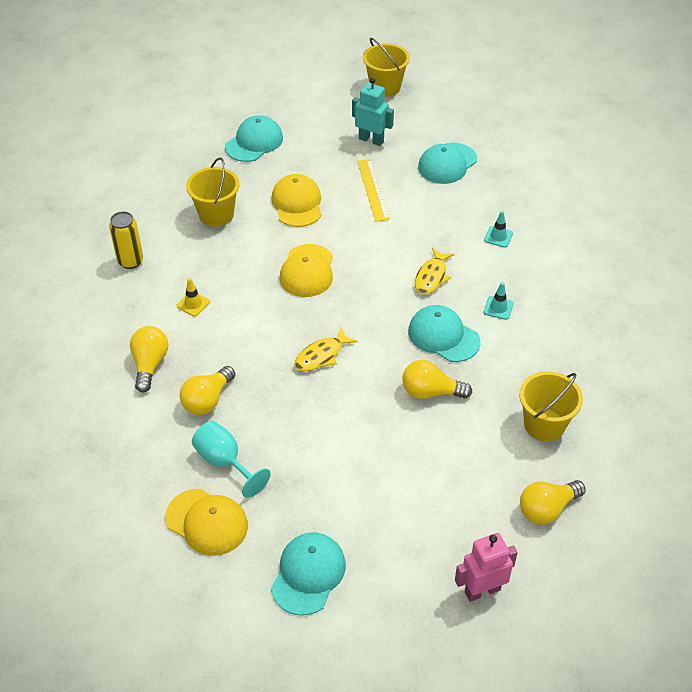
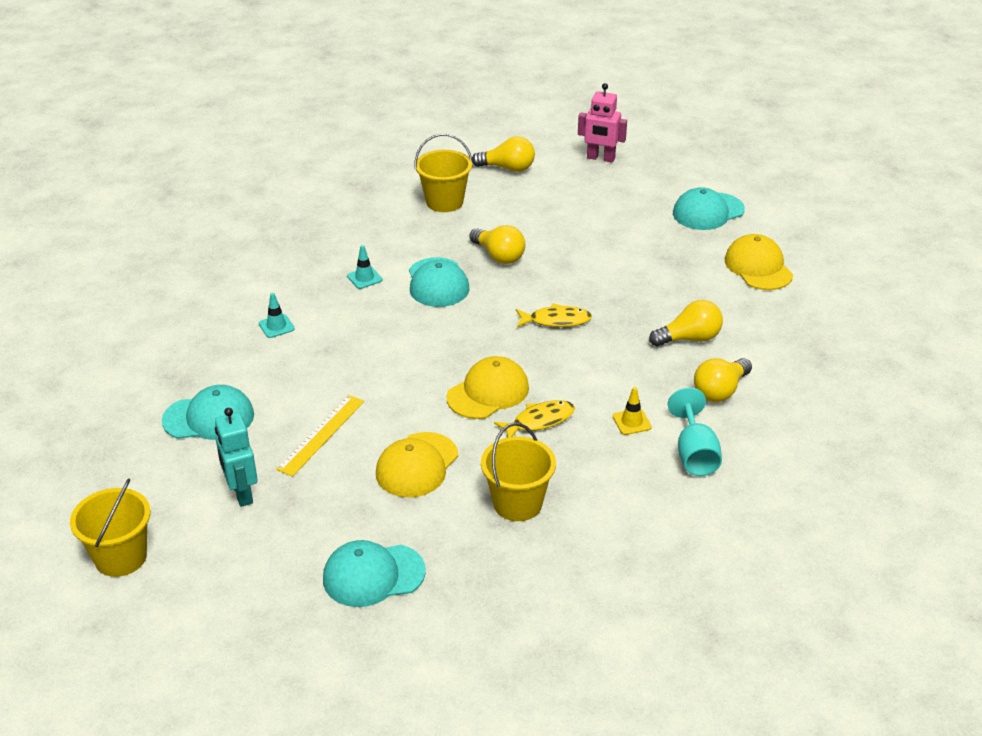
camera: 140 degrees left, 10 degrees down
(130, 261) = (662, 502): yellow can -> none
(225, 462) = (712, 293): turquoise goblet -> turquoise goblet (694, 454)
(432, 277) = (383, 327): yellow fish -> yellow fish (539, 421)

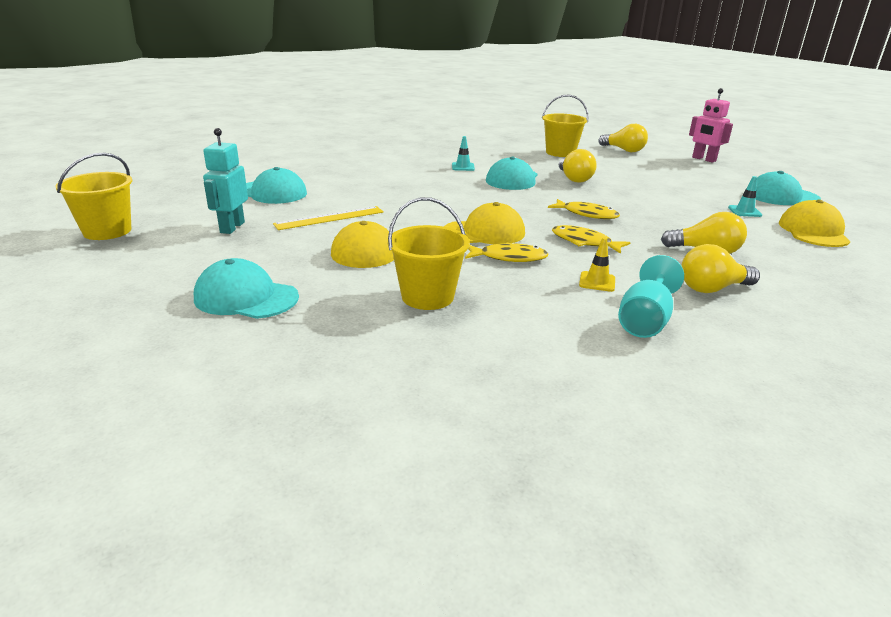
camera: 30 degrees right, 10 degrees down
(276, 326) = (376, 171): turquoise traffic cone -> turquoise traffic cone (744, 211)
(585, 369) = (584, 242): none -> yellow fish

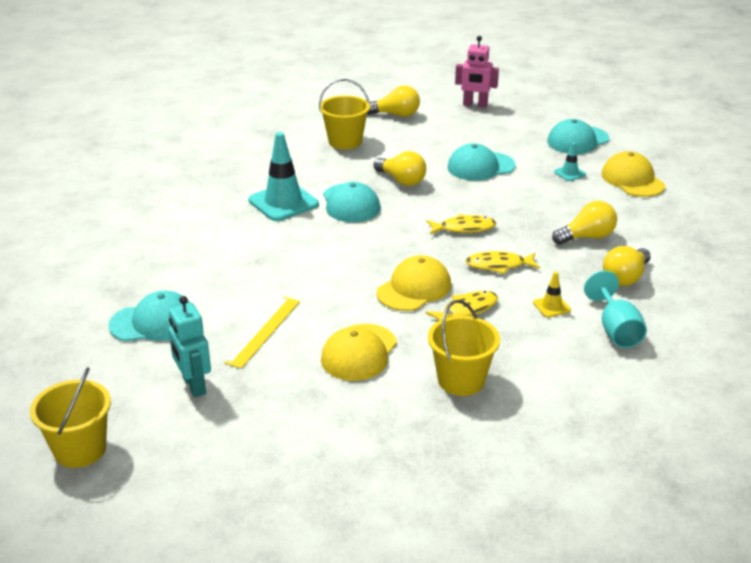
camera: 35 degrees left, 5 degrees up
(246, 297) = (334, 451): turquoise cap -> turquoise cap (480, 166)
(463, 167) = (283, 202): turquoise traffic cone -> turquoise traffic cone, size x2.16

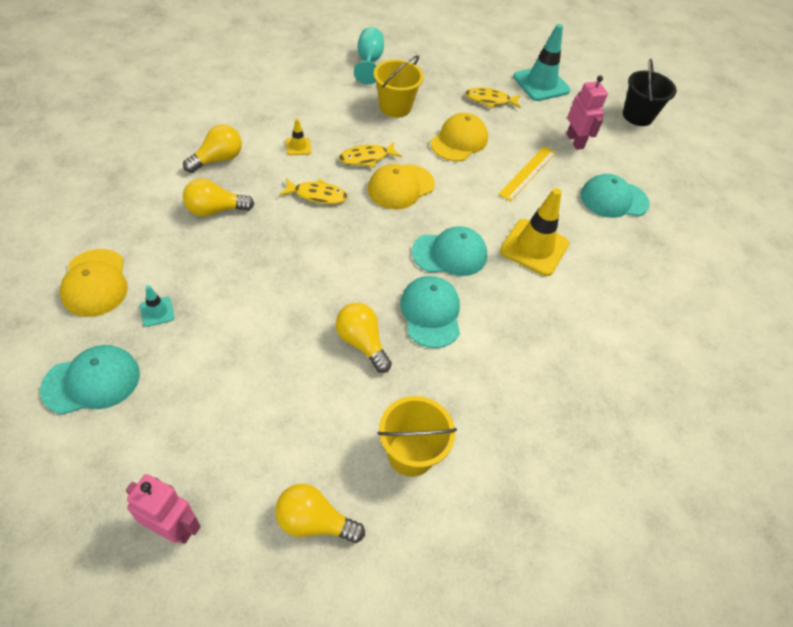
camera: 175 degrees left, 20 degrees up
(80, 449) = (637, 116): yellow bucket -> black bucket
(193, 386) = (575, 141): turquoise robot -> pink robot
(256, 261) = (534, 247): none -> yellow traffic cone
(283, 202) = (504, 331): turquoise traffic cone -> turquoise traffic cone (541, 84)
(464, 228) = (326, 248): yellow fish -> yellow fish (490, 100)
(480, 166) = (255, 350): turquoise cap -> turquoise cap (450, 254)
(616, 330) = (264, 118): turquoise goblet -> turquoise goblet (369, 62)

